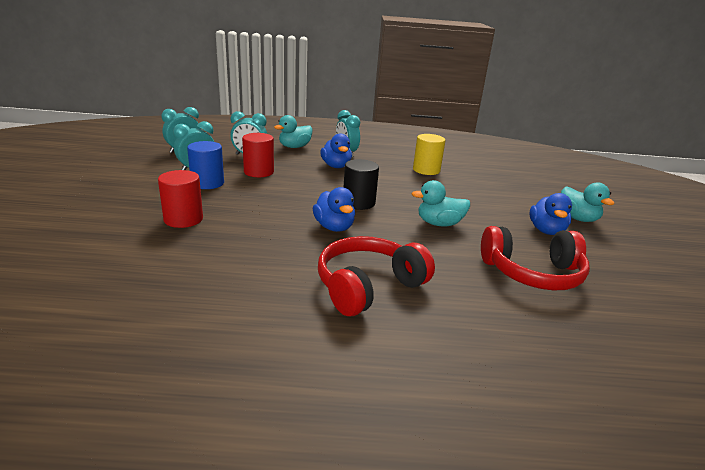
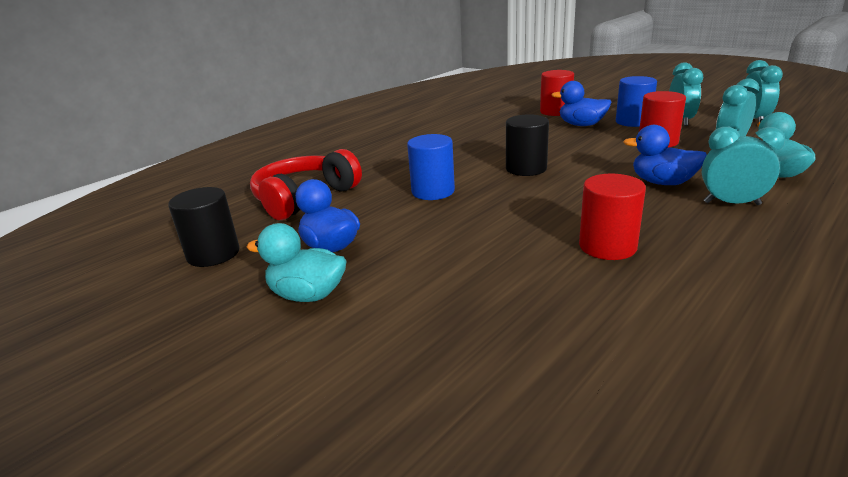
camera: 135 degrees right, 0 degrees up
(334, 227) = (485, 149): blue duck -> blue duck (581, 125)
(368, 286) = (393, 142): red headphones -> none
(426, 170) = (607, 246): yellow cylinder -> red cylinder
(439, 224) = (433, 191): turquoise duck -> blue cylinder
(629, 266) = (213, 254): none -> black cylinder

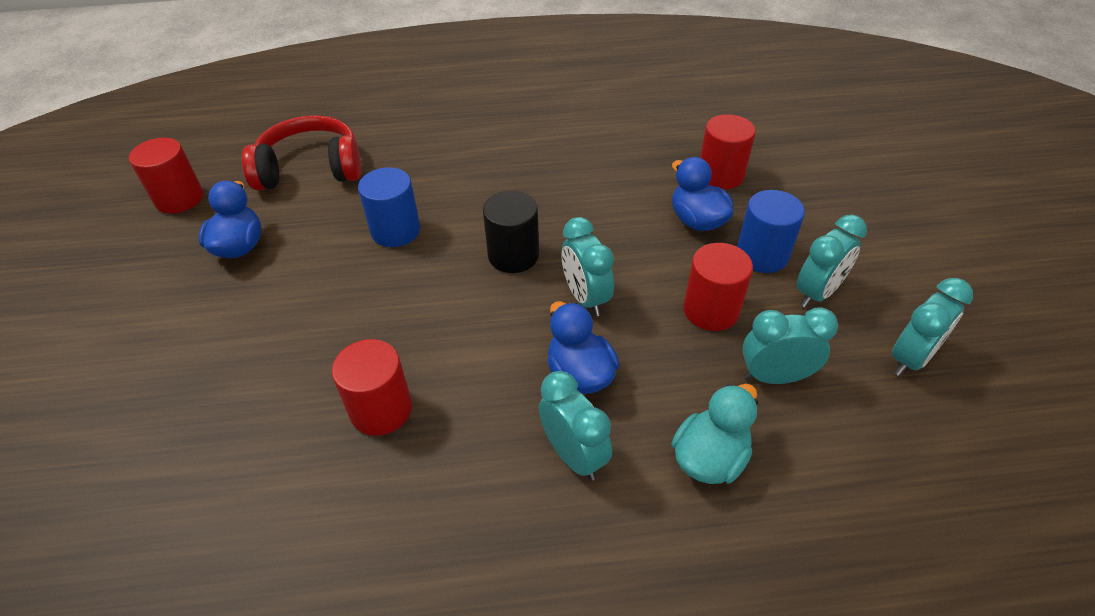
camera: 40 degrees right, 20 degrees up
(213, 254) = (179, 199): black cylinder -> red cylinder
(308, 295) = (160, 289): turquoise duck -> none
(598, 163) = (585, 298): none -> turquoise clock

